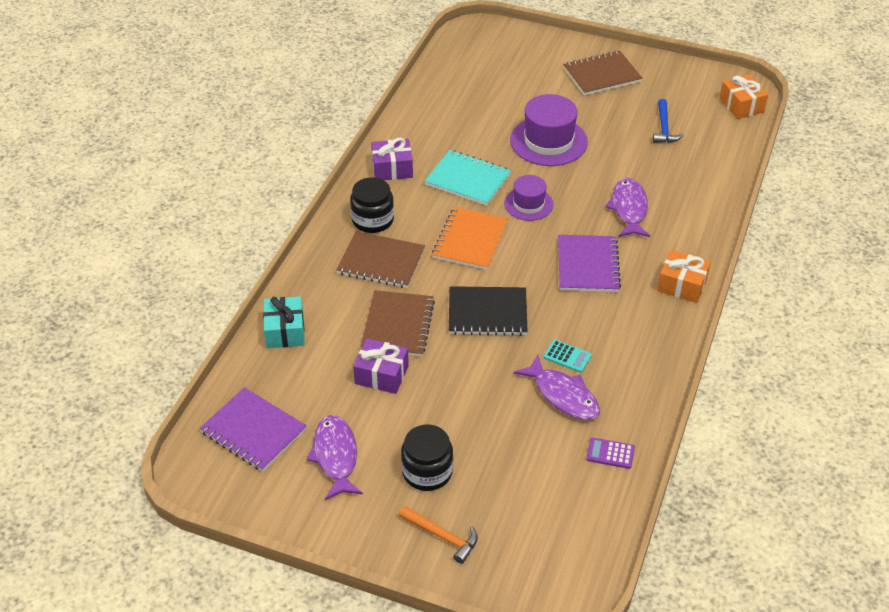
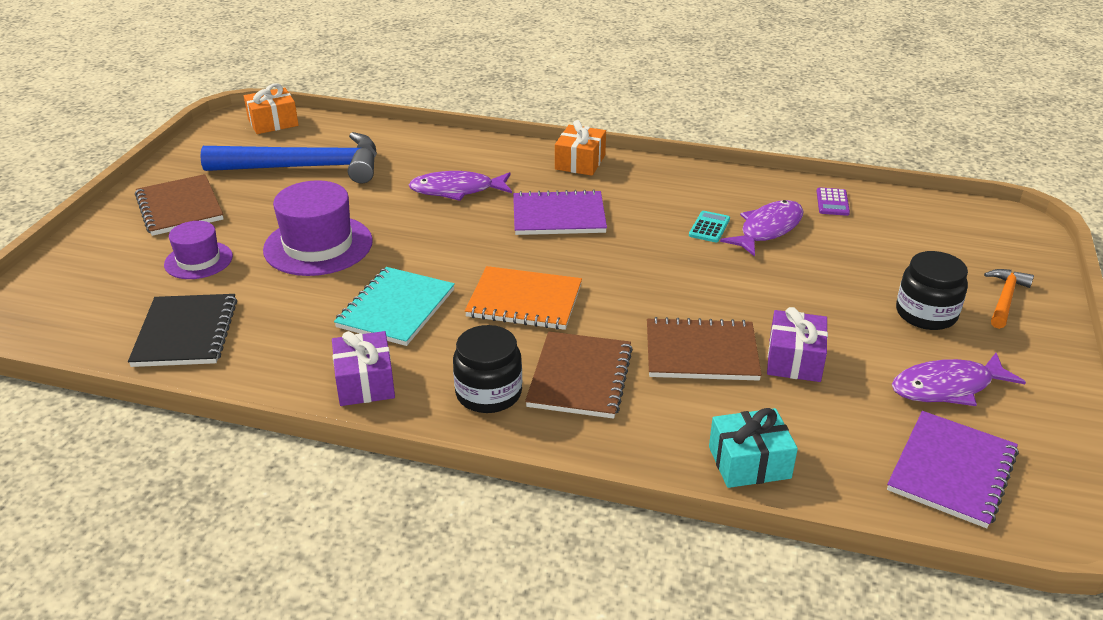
camera: 95 degrees left, 10 degrees down
(487, 313) = (657, 282): black notebook -> black notebook (186, 333)
(528, 204) = (449, 258): purple hat -> purple hat (198, 260)
(664, 128) = (305, 167): blue hammer -> blue hammer, size x2.19

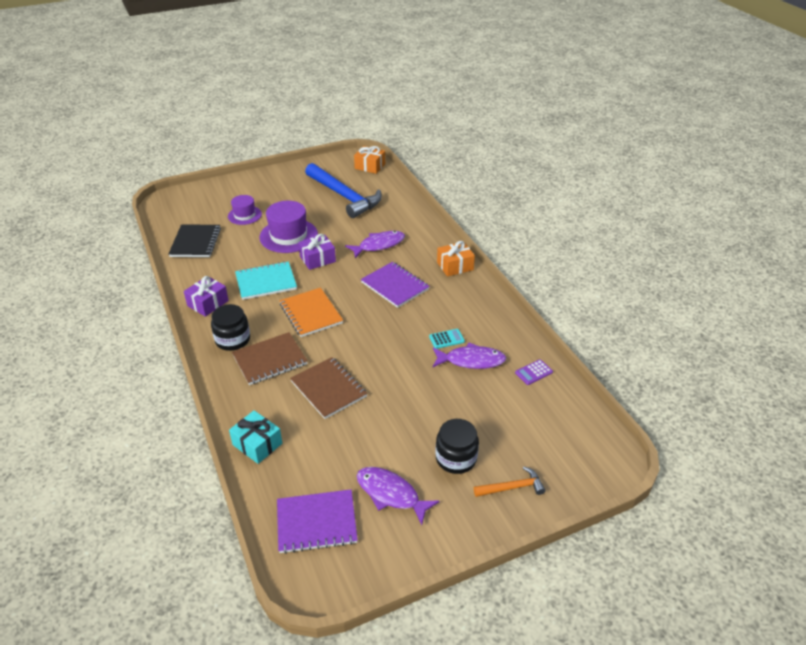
camera: 50 degrees right, 5 degrees up
(179, 207) = (275, 187): brown notebook -> none
(186, 333) = (195, 242): black notebook -> black notebook turned 45 degrees counterclockwise
(457, 190) = (379, 245): purple fish -> purple fish turned 105 degrees clockwise
(794, 360) = (356, 424): purple gift -> purple gift (317, 259)

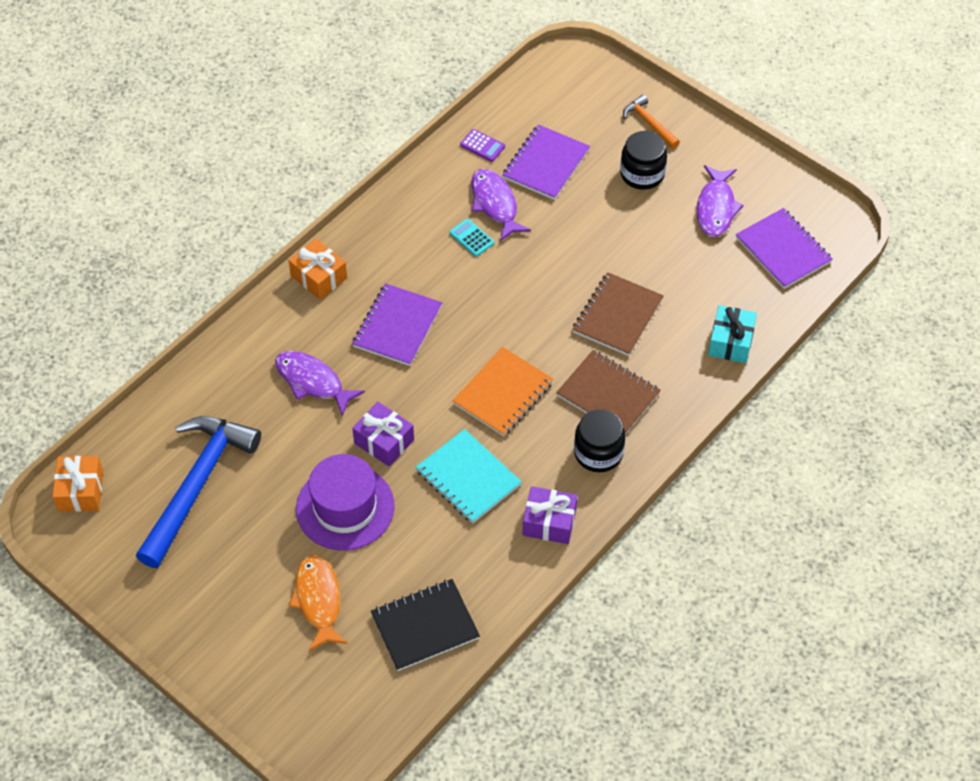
camera: 115 degrees left, 15 degrees up
(244, 215) = (318, 600): purple hat -> orange fish
(497, 402) = (546, 164): none -> purple notebook

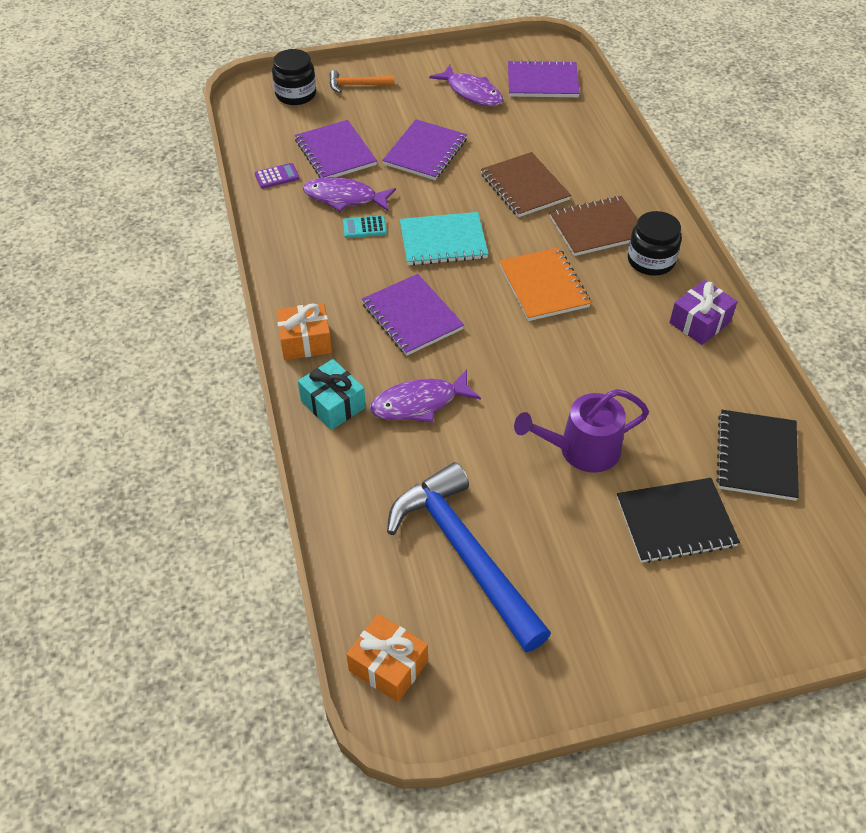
camera: 55 degrees left, 5 degrees down
(318, 600) = (675, 522): orange fish -> black notebook
(345, 507) = (582, 449): purple hat -> purple watering can
(384, 441) = (530, 386): purple gift -> none
(468, 478) = (615, 350): turquoise notebook -> turquoise notebook (443, 241)
(601, 222) = (425, 152): none -> purple notebook
(642, 174) = (401, 111): black jar -> black jar (296, 94)
(731, 342) = (603, 144): turquoise gift -> turquoise gift (333, 404)

